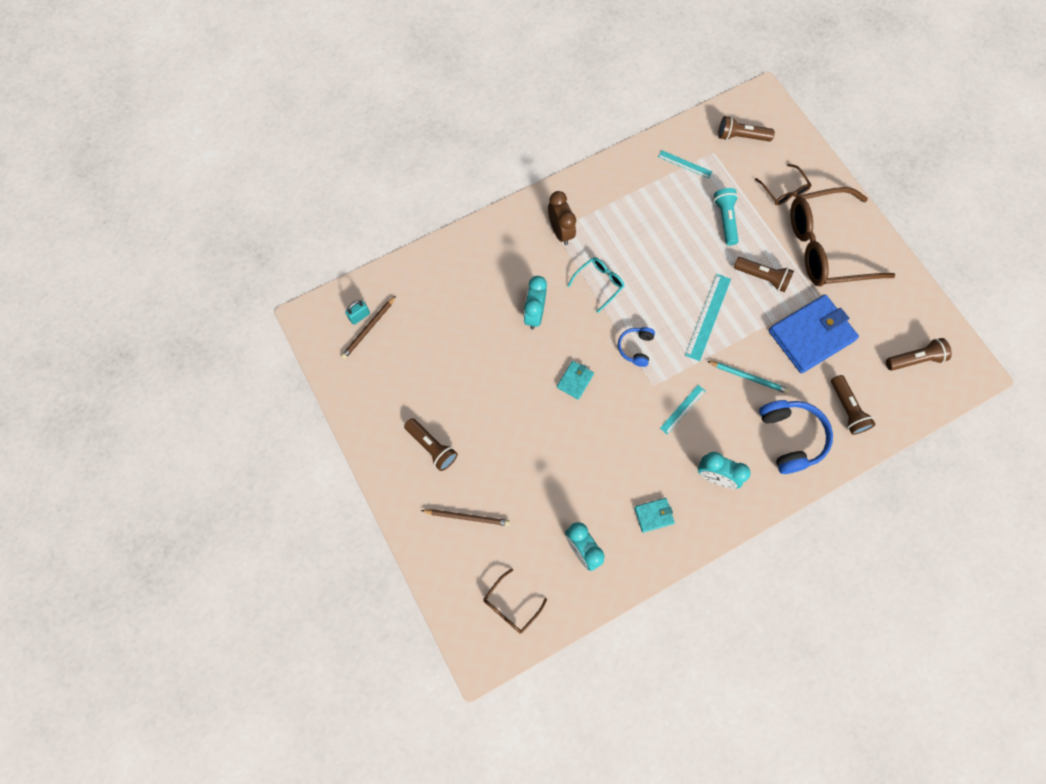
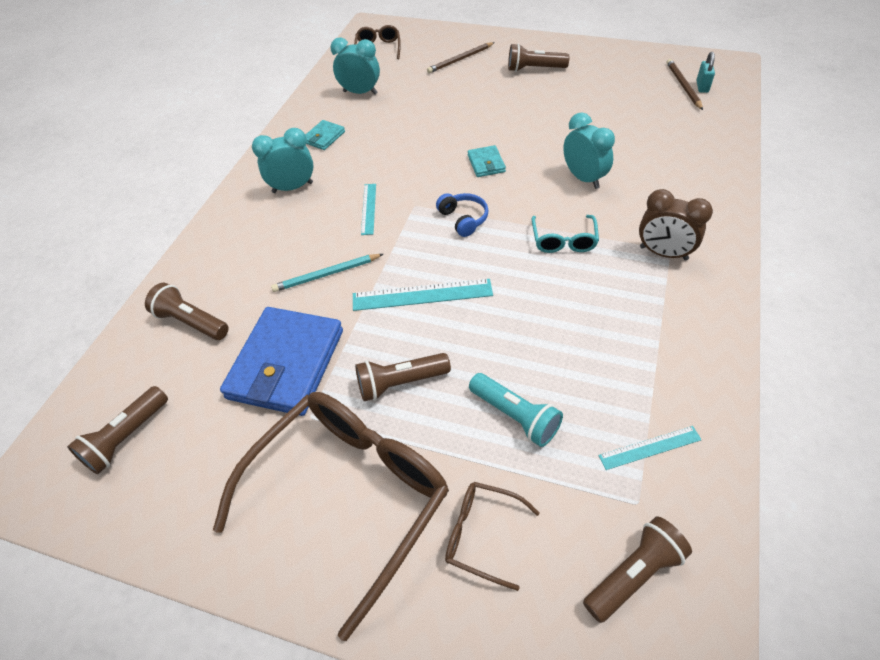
camera: 140 degrees right, 20 degrees down
(708, 317) = (422, 295): turquoise ruler -> turquoise ruler turned 75 degrees counterclockwise
(790, 438) = (240, 258): blue headphones -> none

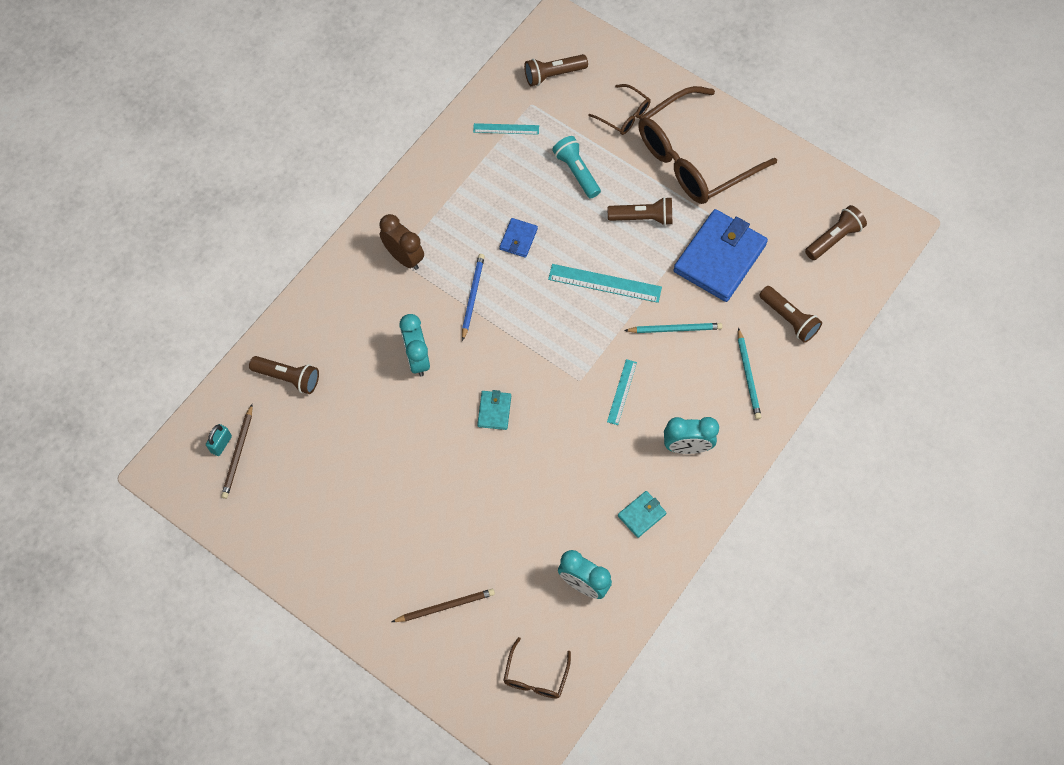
camera: 165 degrees left, 15 degrees up
(236, 256) = (748, 376): none -> turquoise pencil
(463, 219) = (543, 348): blue headphones -> none
(534, 69) = (371, 549): brown flashlight -> brown flashlight (288, 377)
(546, 310) = (518, 239): none -> blue wallet
(563, 240) = (472, 296): turquoise glasses -> blue pencil

